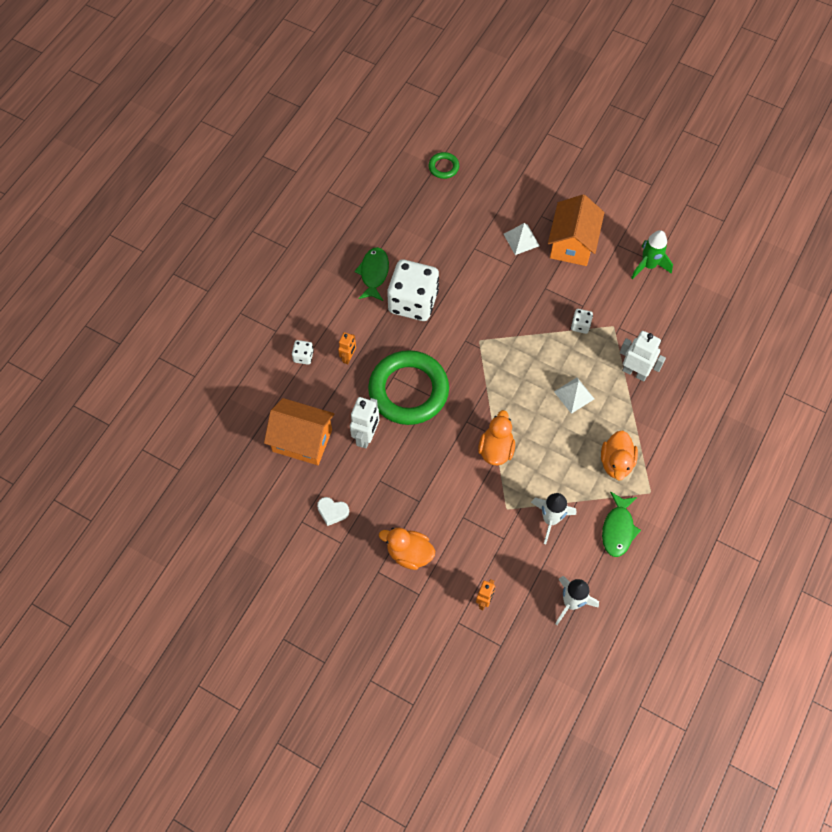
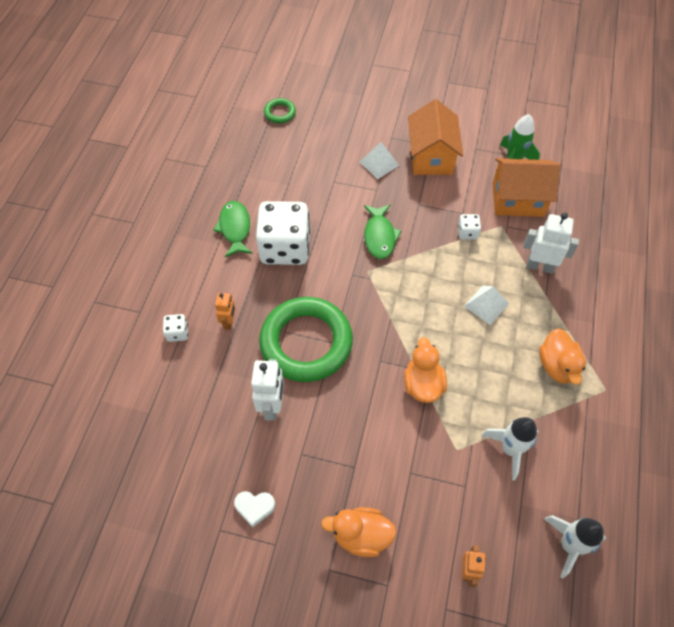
camera: 15 degrees left, 5 degrees down
(302, 440) = (198, 429): orange house -> orange house (518, 199)
(618, 529) = (587, 441): green fish -> green fish (379, 236)

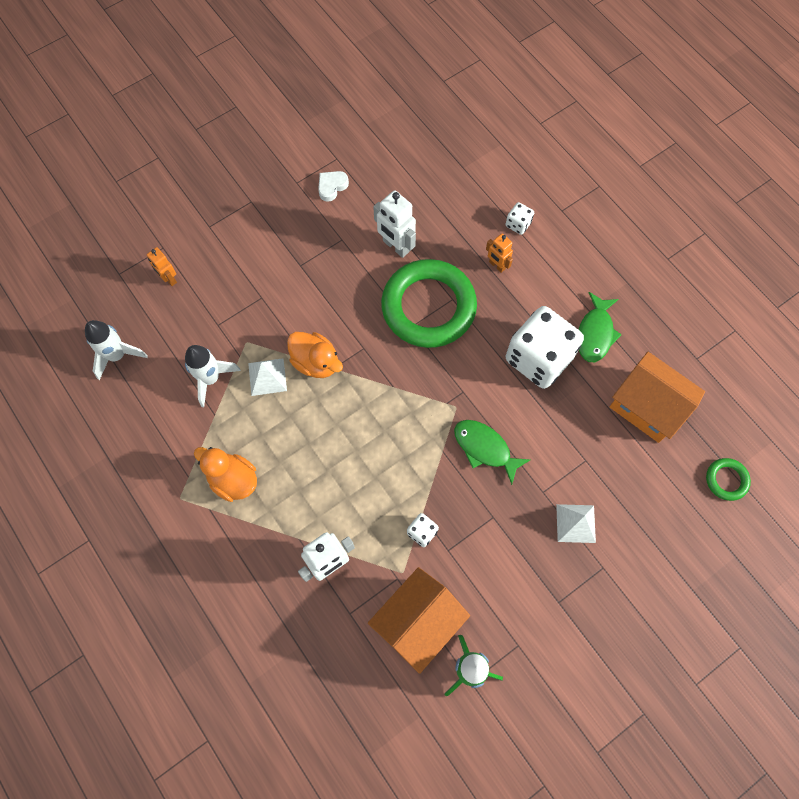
camera: 130 degrees right, 10 degrees up
(235, 228) = (595, 333): green fish -> green fish turned 75 degrees clockwise
(361, 535) = (252, 234): orange duck -> none
(431, 156) = (544, 585): orange house -> orange house (647, 406)
(486, 305) = (336, 476): white pyramid -> white pyramid (267, 376)

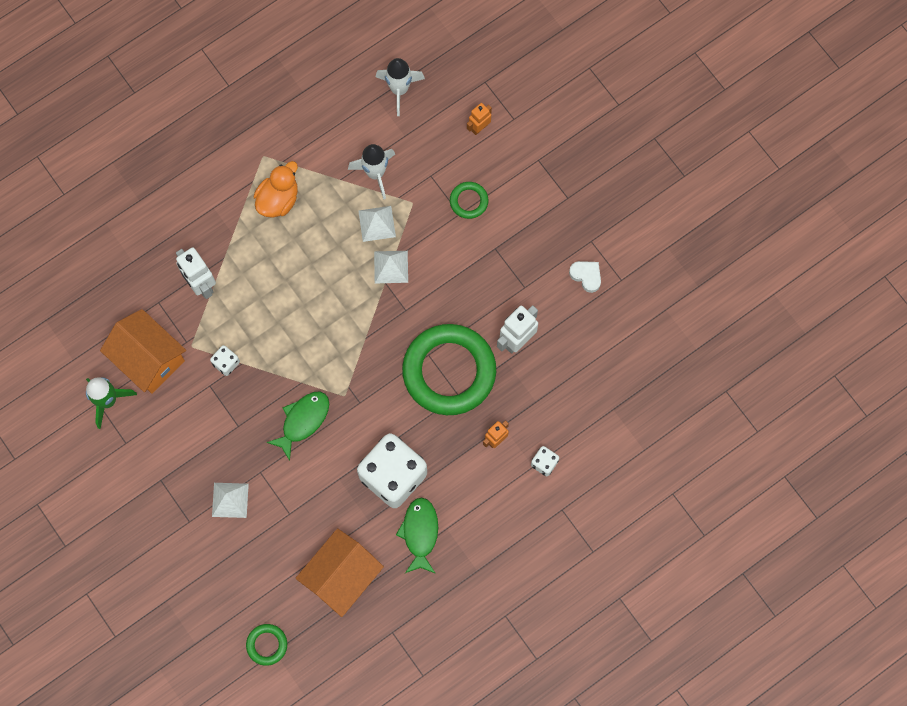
camera: 90 degrees right, 5 degrees up
(248, 289) = (469, 201): none -> green ring
(316, 362) = (391, 267): orange duck -> white pyramid
(595, 333) = (420, 533): green fish -> green fish turned 75 degrees clockwise

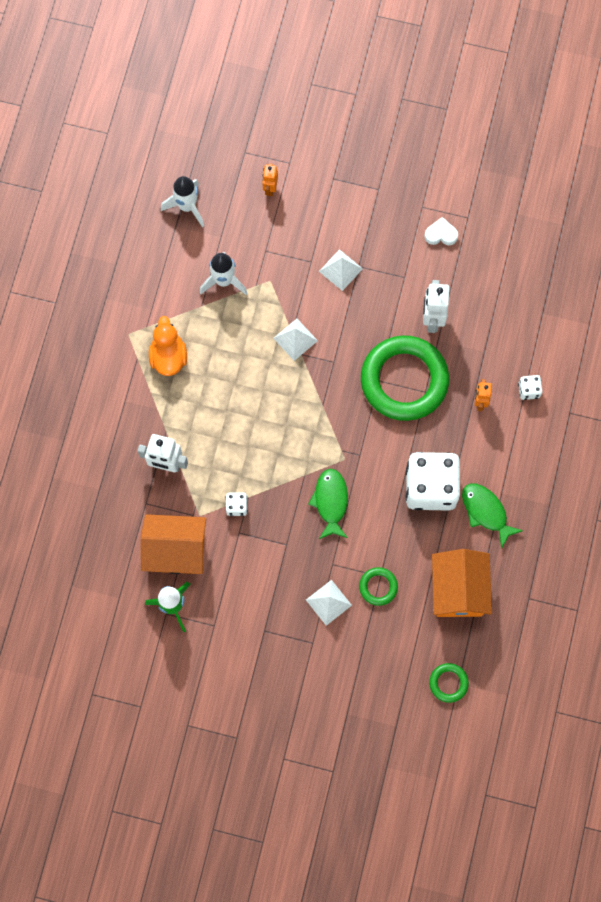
camera: 40 degrees left, 0 degrees up
(377, 223) = (257, 316): white pyramid -> white pyramid (340, 270)
(469, 201) = (310, 247): green ring -> green ring (378, 587)

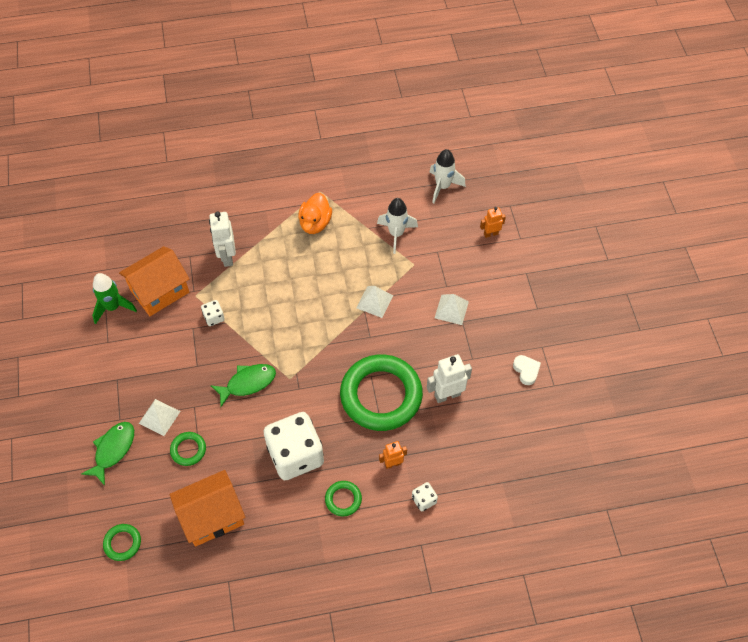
camera: 65 degrees right, 15 degrees down
(168, 356) = (315, 223): orange duck -> orange duck turned 135 degrees clockwise
(176, 550) = (159, 291): orange house -> orange house turned 75 degrees clockwise
(486, 512) = (293, 510): green fish -> green fish (113, 450)
(495, 462) = (343, 499): none -> green ring

